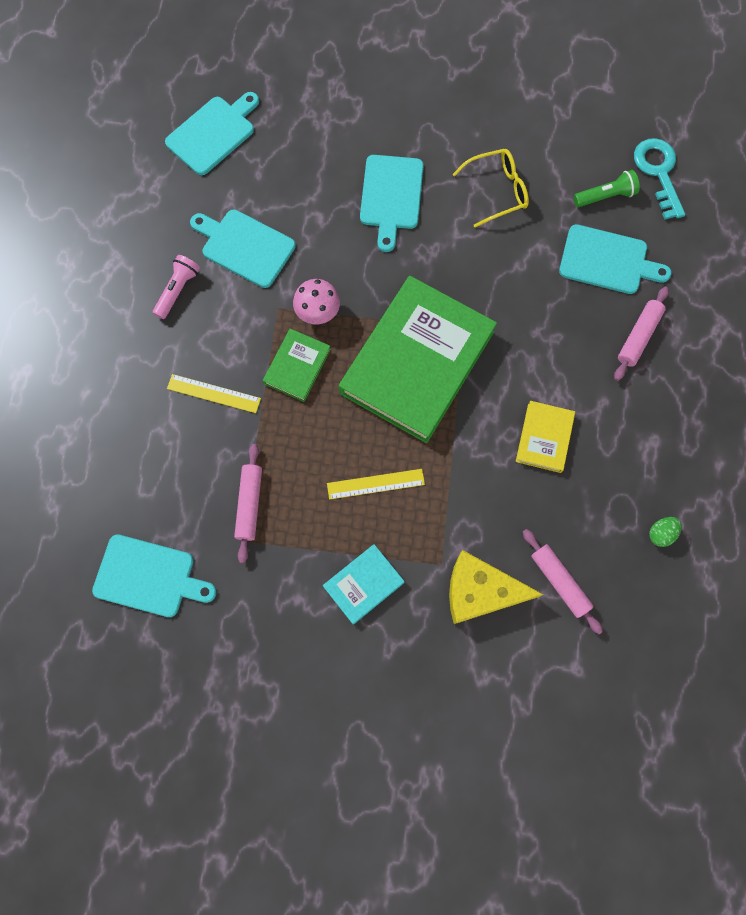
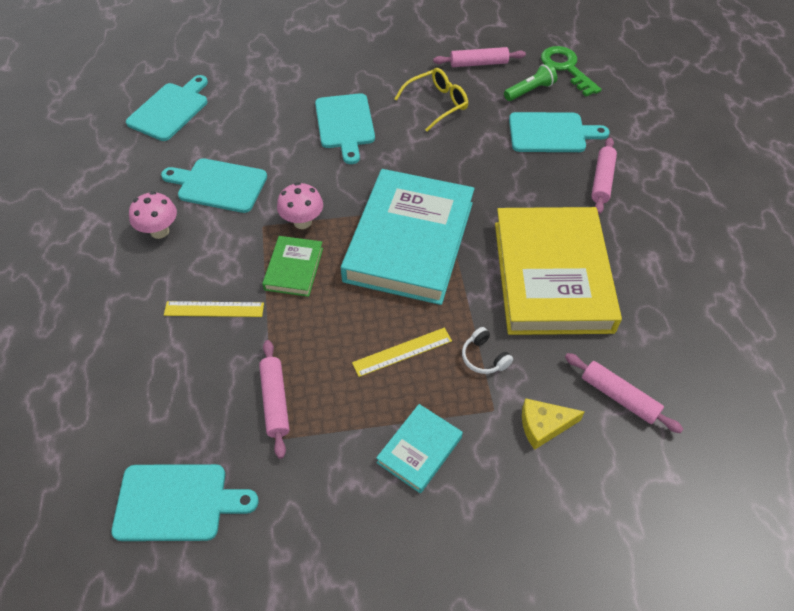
camera: 15 degrees left, 20 degrees down
(178, 290) = (159, 231): pink flashlight -> pink mushroom
(417, 362) = (409, 241): green book -> turquoise book
(449, 509) = (484, 357): none -> white headphones
(480, 591) = (543, 426): yellow cheese -> yellow cheese, size x0.62
(544, 438) = (552, 276): yellow book -> yellow book, size x2.23
(561, 143) = (478, 63): none -> pink rolling pin
(658, 172) = (566, 68): turquoise key -> green key
(661, 533) = (696, 330): green egg -> none

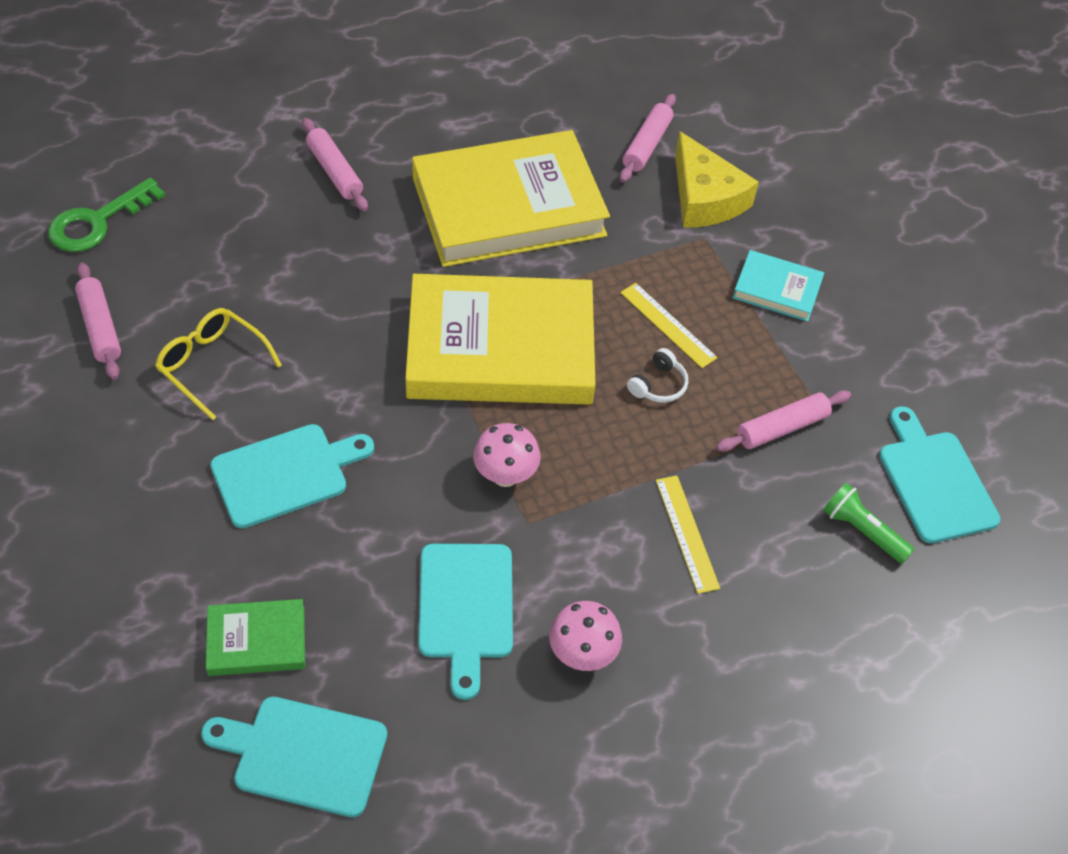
camera: 110 degrees left, 0 degrees up
(294, 269) = (589, 463): green book -> green book (257, 641)
(409, 241) = (500, 348): turquoise book -> yellow book
(484, 357) = (645, 253): white headphones -> white headphones (658, 385)
(530, 91) = (160, 258): green flashlight -> green flashlight (862, 531)
(543, 426) = (705, 198): yellow cheese -> yellow cheese, size x1.63
(551, 133) = (252, 227): turquoise cutting board -> none
(602, 181) = (335, 171): pink rolling pin -> pink rolling pin turned 60 degrees clockwise

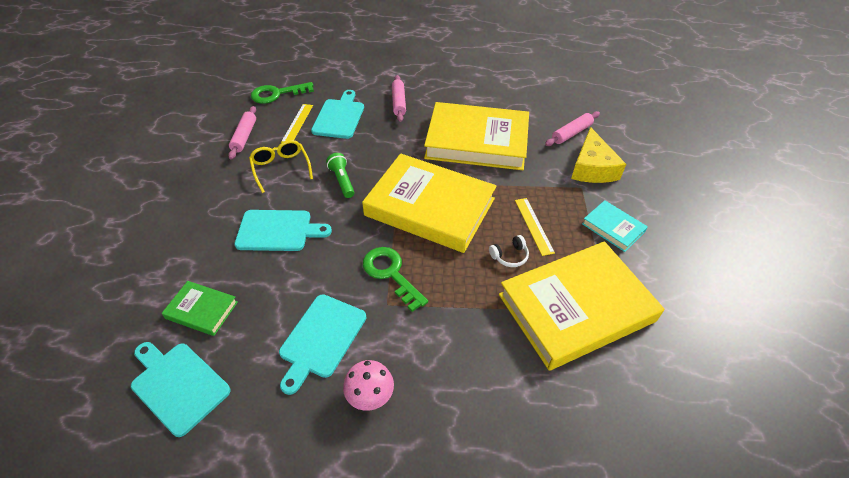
camera: 30 degrees right, 5 degrees down
(505, 475) = (391, 273): pink mushroom -> green key
(686, 533) = (479, 348): yellow ruler -> yellow ruler (297, 123)
(782, 428) = (576, 308): pink rolling pin -> yellow book
(862, 531) = (601, 395): green flashlight -> green flashlight (342, 181)
(934, 481) = (670, 382): turquoise cutting board -> turquoise cutting board (339, 117)

